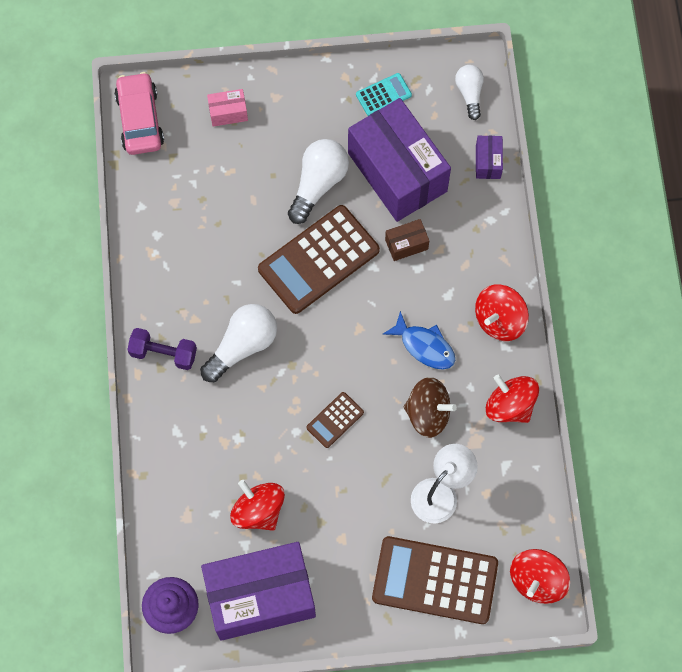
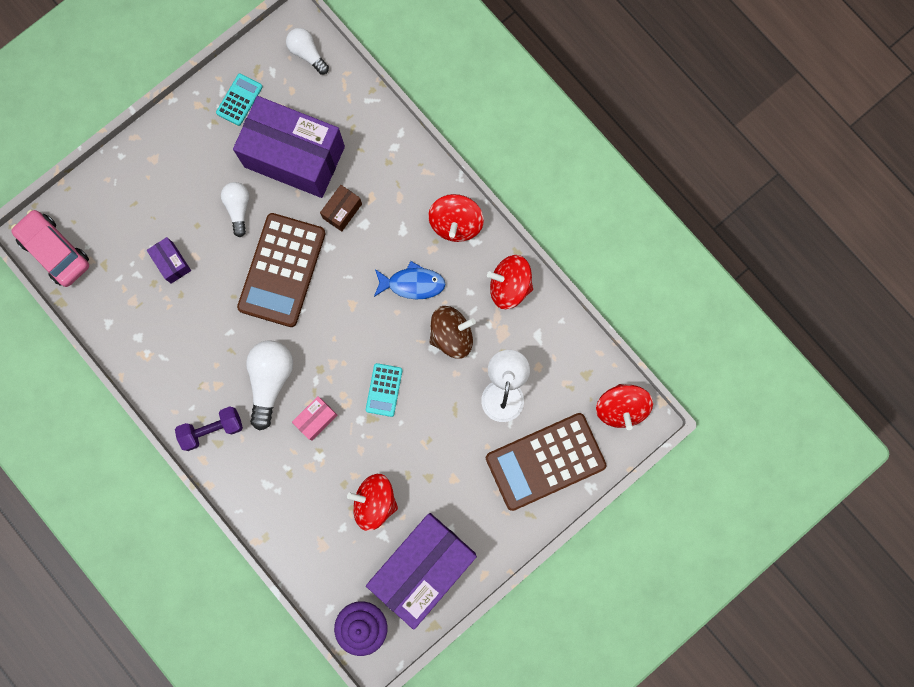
camera: 35 degrees left, 10 degrees up
(228, 113) = (124, 197): pink box -> pink box (316, 419)
(318, 184) = (238, 208): white light bulb -> white light bulb, size x0.62
(335, 420) = (384, 390): brown calculator -> turquoise calculator
(488, 162) = (360, 101): purple box -> purple box (172, 263)

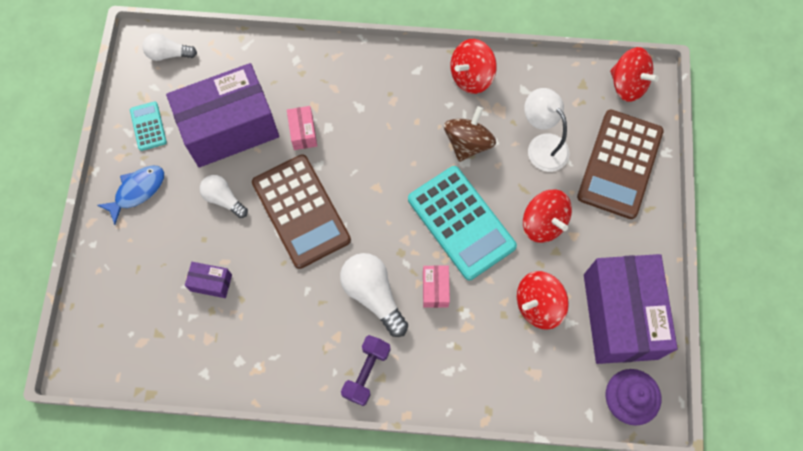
camera: 45 degrees left, 10 degrees down
(55, 251) = (107, 360): pink car -> none
(342, 211) = (303, 132): brown box -> pink box
(384, 390) = (461, 223): turquoise calculator -> turquoise calculator, size x2.13
(412, 283) = (404, 135): blue fish -> blue fish (137, 191)
(456, 223) = (391, 70): red spinning top -> red spinning top (543, 223)

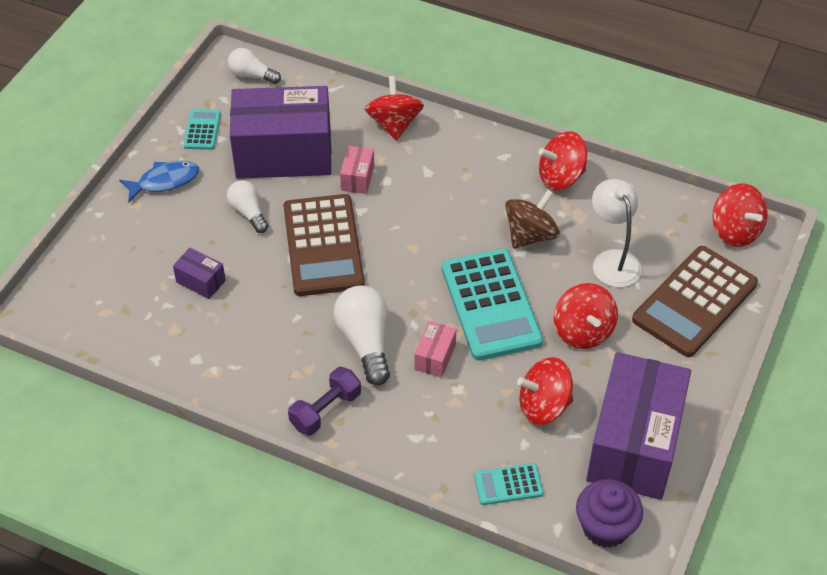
camera: 20 degrees right, 20 degrees down
(313, 66) = (394, 124): none -> red spinning top
(537, 389) = (508, 484): none -> turquoise calculator

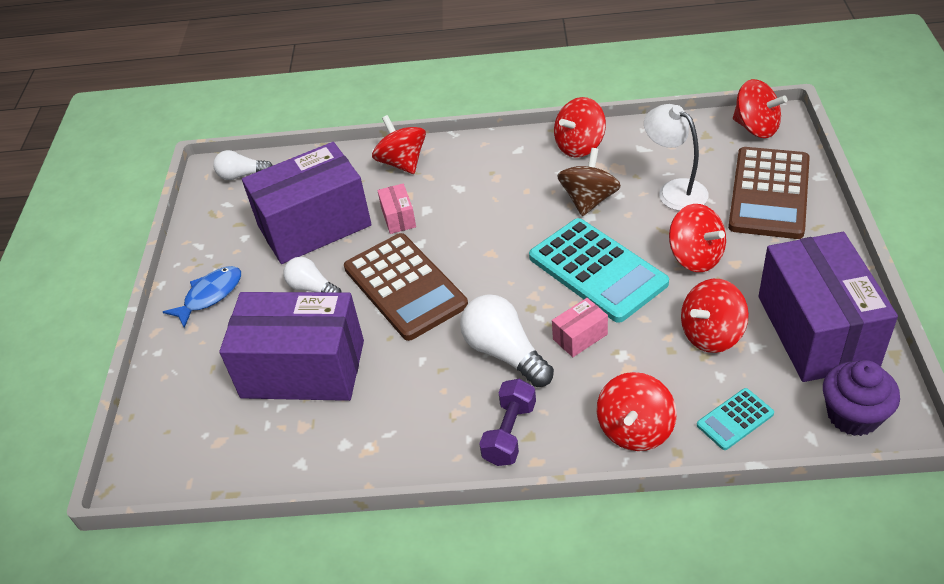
camera: 20 degrees left, 5 degrees down
(201, 281) = (303, 369): purple box -> purple box, size x2.47
(202, 130) = (221, 237): turquoise calculator -> none
(424, 454) = (635, 429): none -> red spinning top
(435, 357) = (580, 337): pink box -> pink box turned 60 degrees clockwise

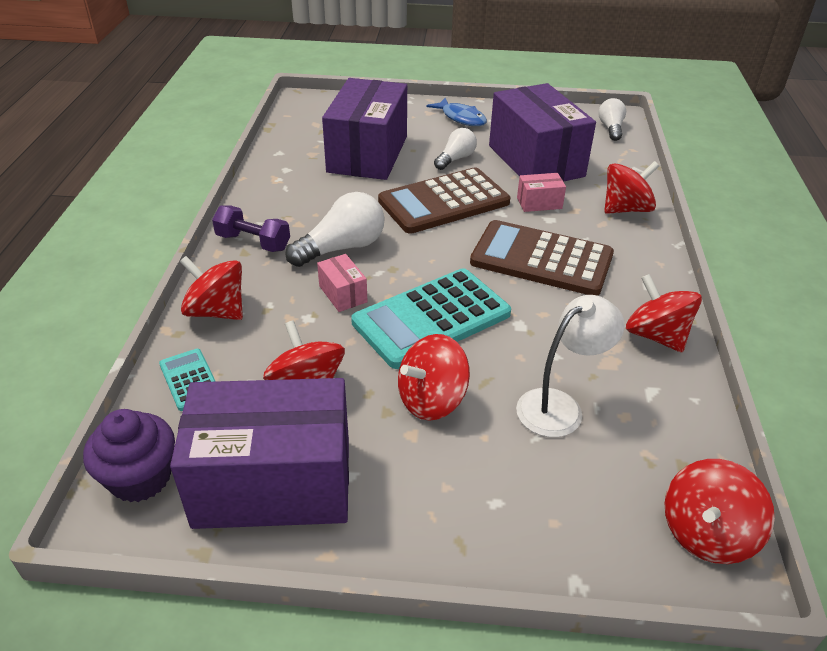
camera: 90 degrees right, 5 degrees down
(588, 200) = (549, 328): brown spinning top -> none
(769, 193) = (542, 506): brown calculator -> brown calculator (541, 259)

